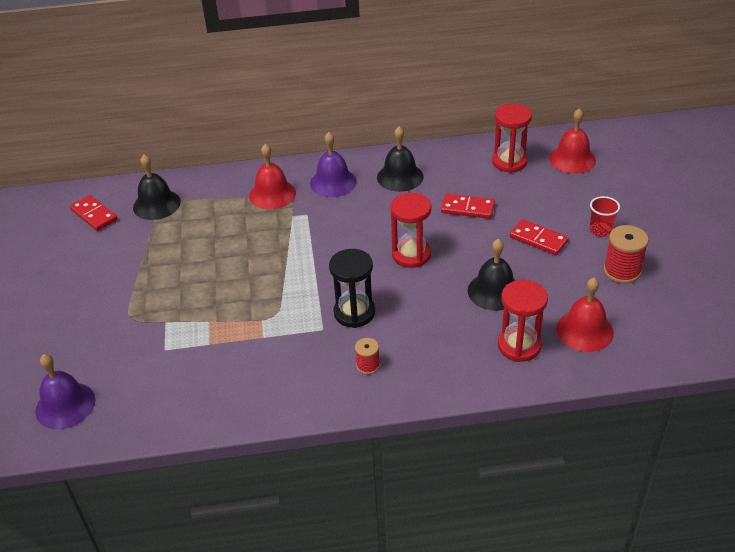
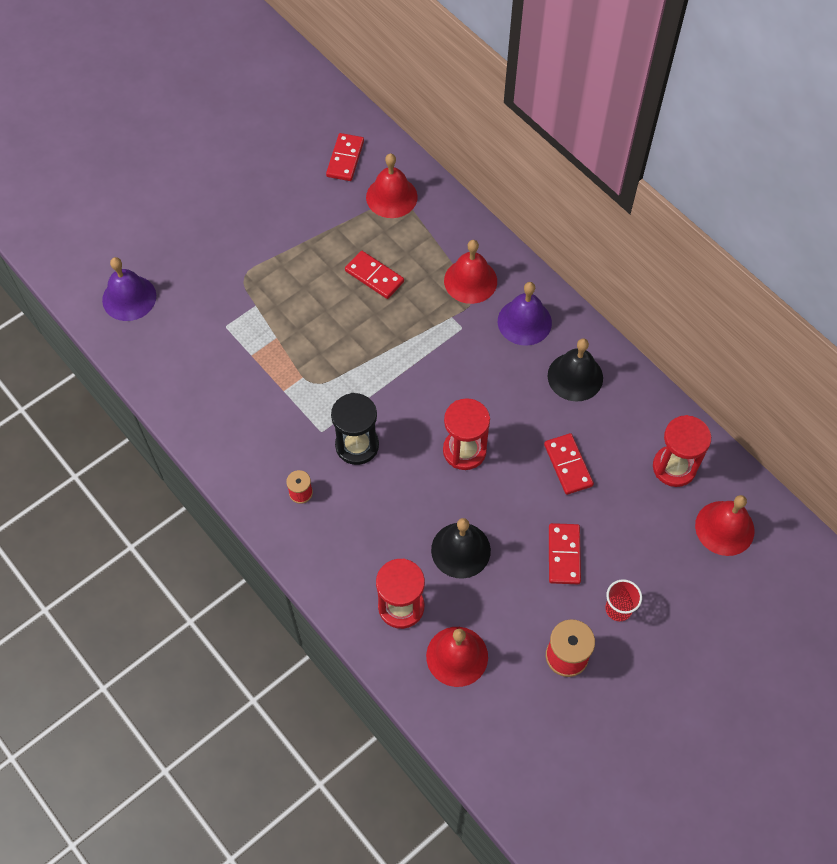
camera: 55 degrees right, 20 degrees up
(156, 204) = (391, 197): black bell -> red bell
(214, 241) = (374, 276): none -> red domino

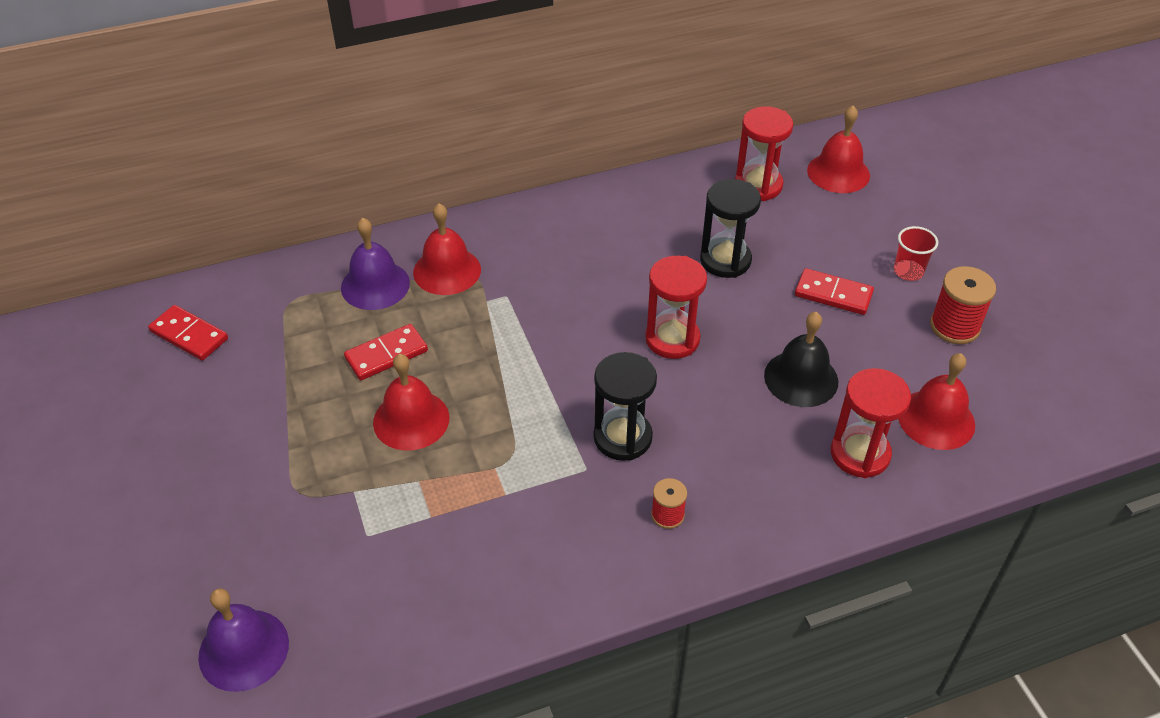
camera: 70 degrees left, 15 degrees down
(391, 197) = (280, 307): red bell -> red bell (411, 420)
(524, 322) = (528, 242): purple bell -> purple bell (375, 285)
(568, 465) = (725, 260): red domino -> black hourglass
(575, 376) = (618, 224): black bell -> none

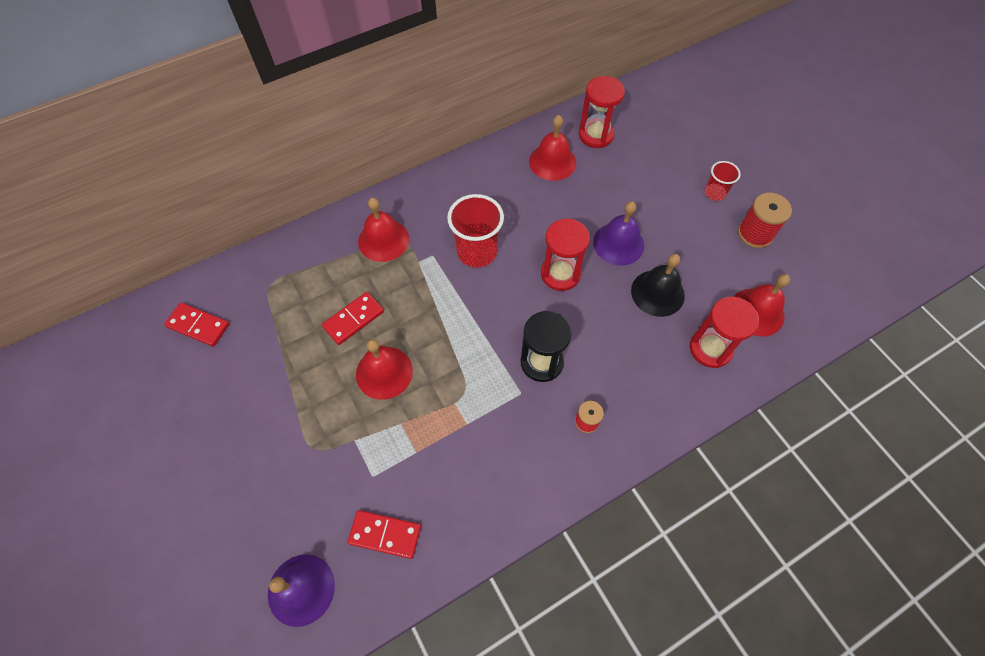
camera: 10 degrees left, 15 degrees up
(375, 285) = (332, 260): purple bell -> purple bell (618, 243)
(566, 299) = (477, 252): none -> red cup
(725, 260) = (585, 202): black hourglass -> none
(833, 294) = (666, 219): red domino -> red domino (385, 534)
(838, 172) = (650, 116): red bell -> red bell (552, 162)

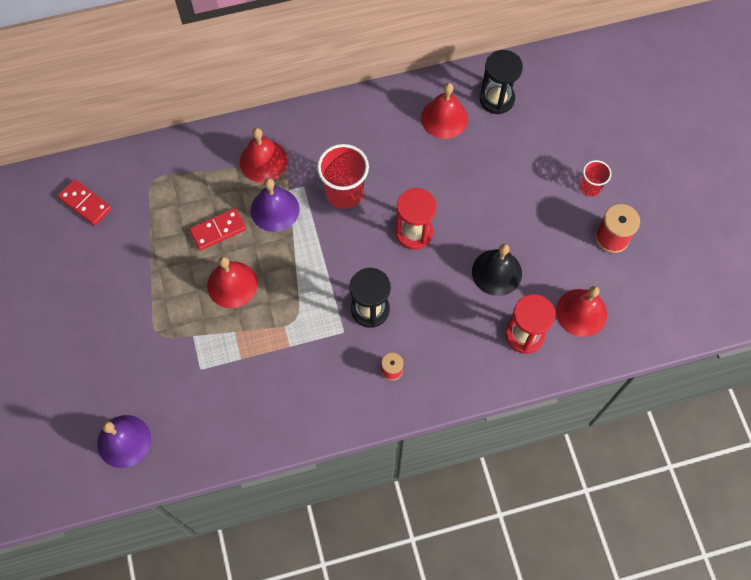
camera: 15 degrees right, 5 degrees up
(385, 534) = (198, 417): red domino -> none
(596, 135) = (496, 99): red hourglass -> black hourglass
(618, 243) = (478, 216): purple bell -> purple bell (275, 209)

